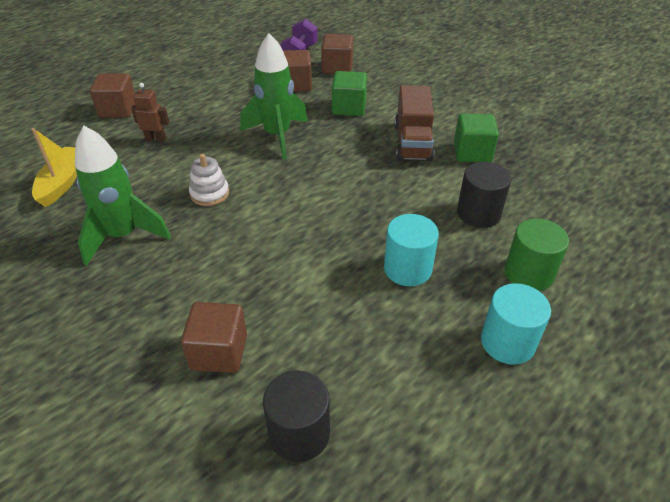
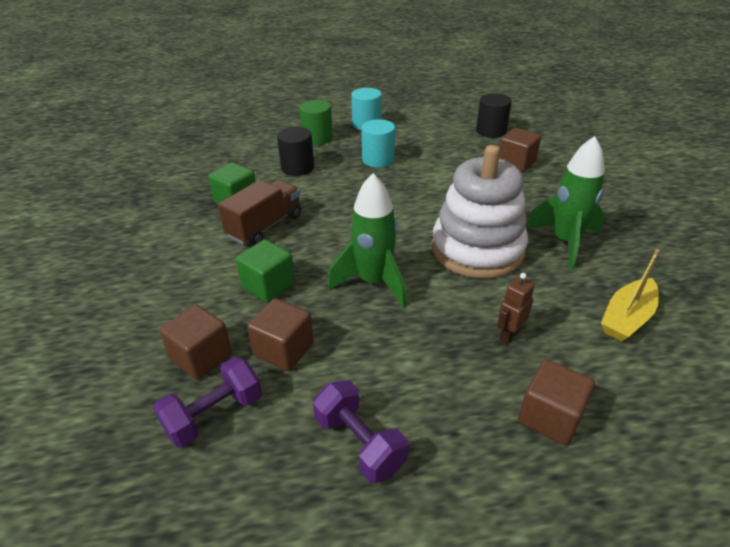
camera: 145 degrees left, 5 degrees down
(156, 139) = (509, 335): brown robot -> brown robot turned 90 degrees clockwise
(209, 193) = (477, 249): white stacking toy -> white stacking toy, size x2.42
(218, 70) = (359, 443): none -> purple dumbbell

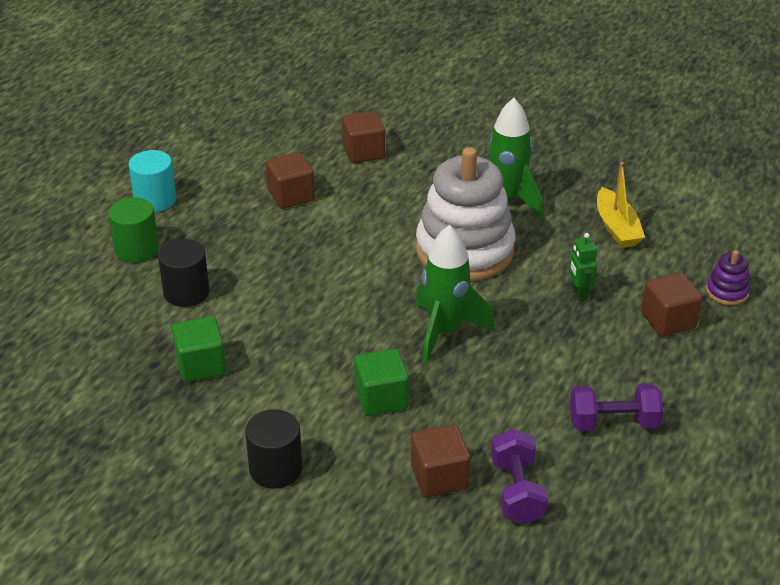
camera: 55 degrees left, 0 degrees up
(265, 226) = (277, 363): brown truck -> none
(284, 350) = (479, 422): brown cube -> brown cube (291, 196)
(378, 160) = (244, 230): turquoise cylinder -> none
(491, 131) = (286, 130): black cylinder -> black cylinder (276, 469)
(509, 335) = (579, 293): brown robot -> green robot
(656, 447) = (727, 292): none -> purple stacking toy

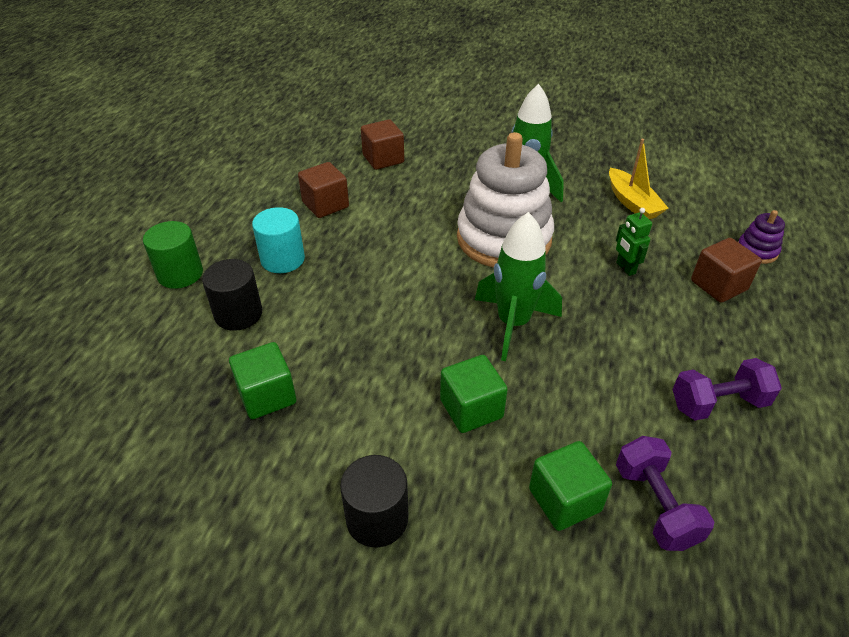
camera: 10 degrees left, 5 degrees up
(155, 200) = (193, 222): turquoise cylinder -> turquoise cylinder (283, 259)
(439, 477) = (564, 500): brown cube -> green cube

